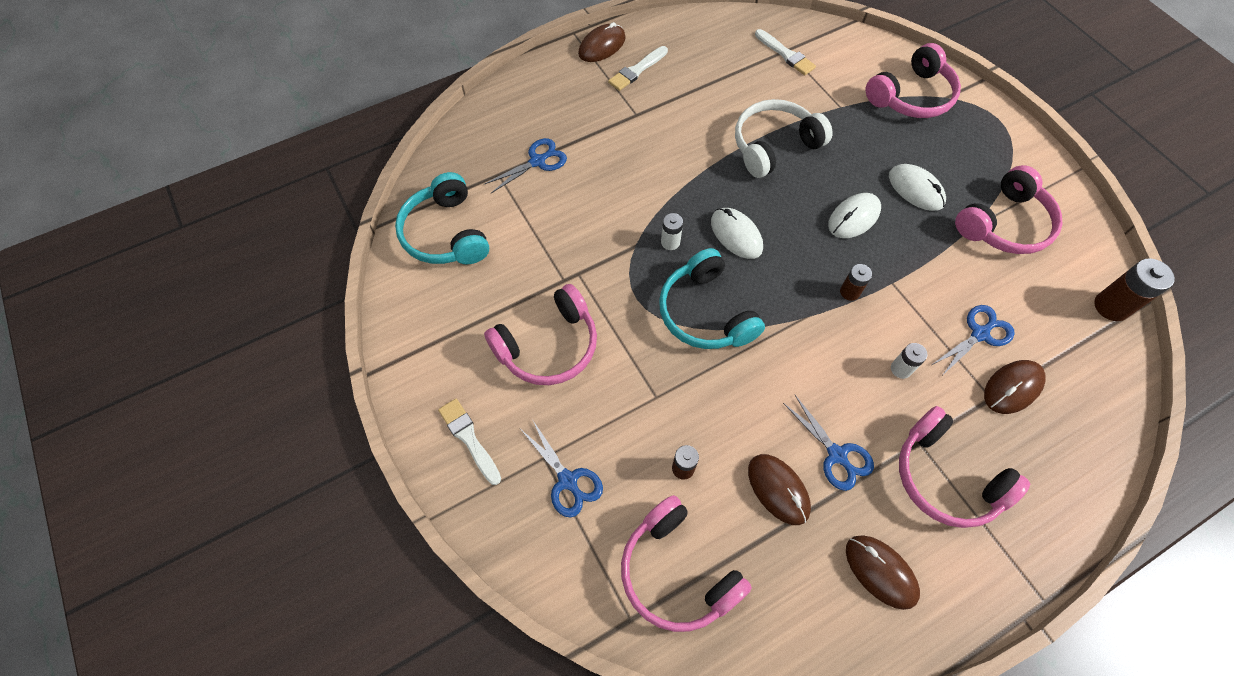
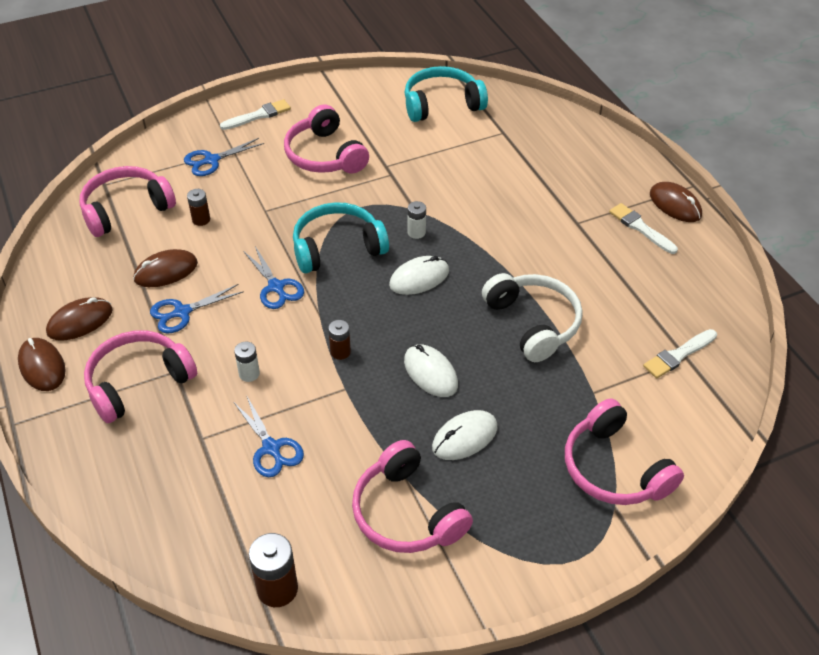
camera: 95 degrees right, 15 degrees down
(537, 161) = (517, 155): blue scissors -> blue scissors (276, 287)
(1012, 388) = (206, 459): brown mouse -> brown mouse (42, 366)

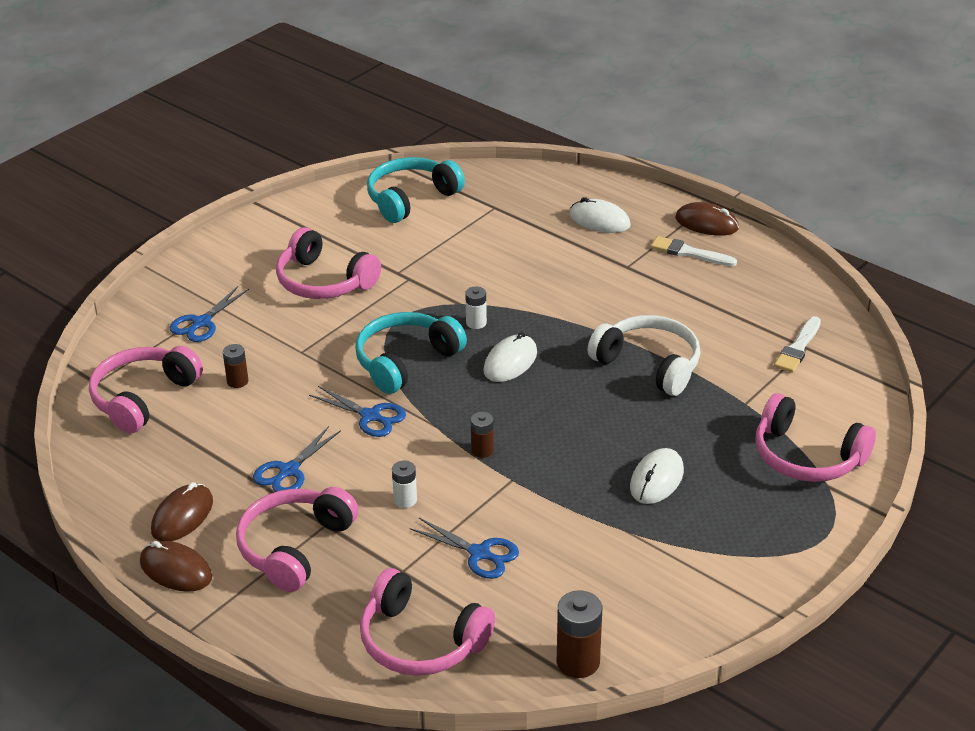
camera: 25 degrees left, 10 degrees down
(166, 271) = (239, 440): brown mouse -> none
(258, 115) = (219, 265): white brush -> none
(407, 513) = (650, 558): pink headphones -> pink headphones (421, 640)
(430, 373) = (584, 438): white mouse -> white mouse (599, 220)

